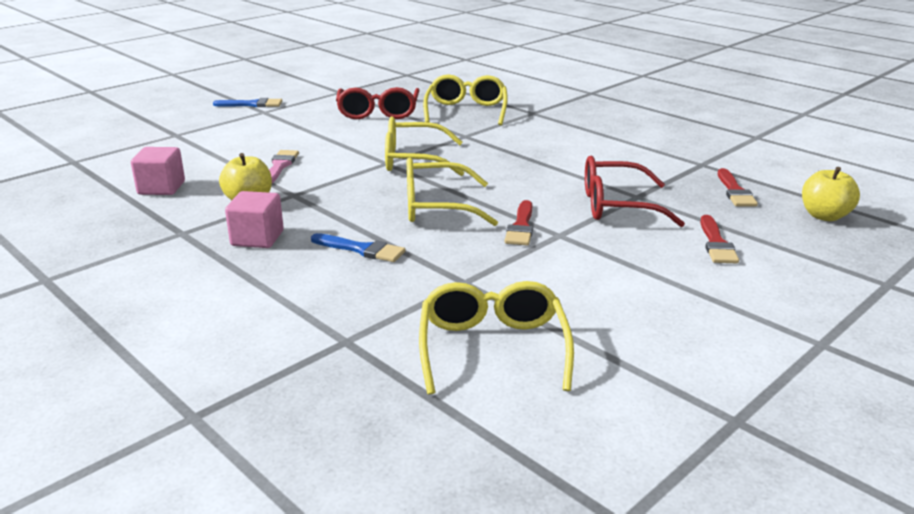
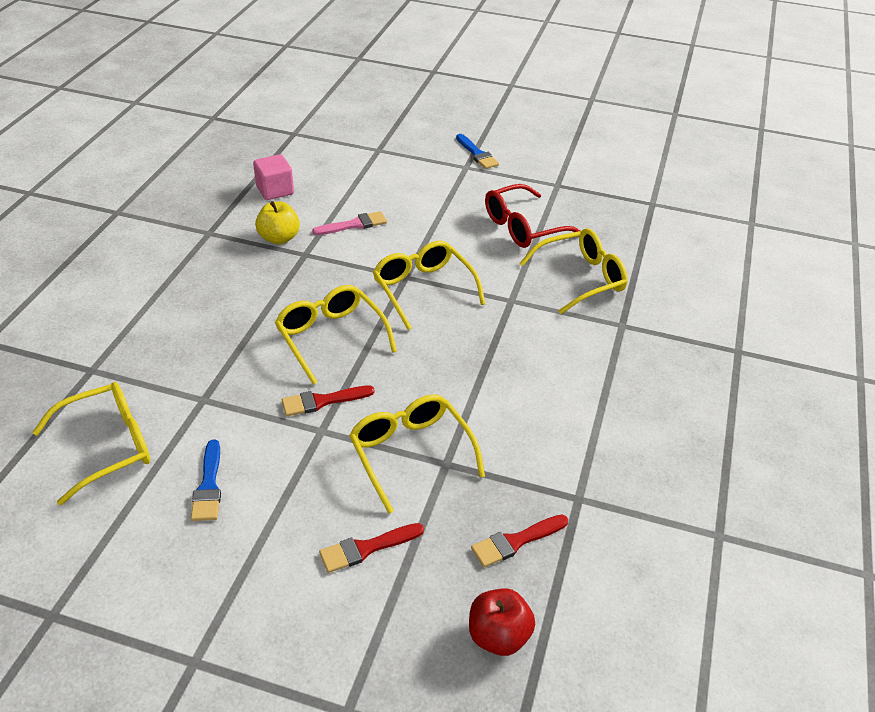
camera: 60 degrees right, 15 degrees up
(257, 238) = (219, 269): pink cube -> none
(361, 249) = (228, 326): blue brush -> blue brush (208, 486)
(616, 206) = (410, 453): red glasses -> yellow glasses
(824, 216) = (498, 636): yellow apple -> red apple

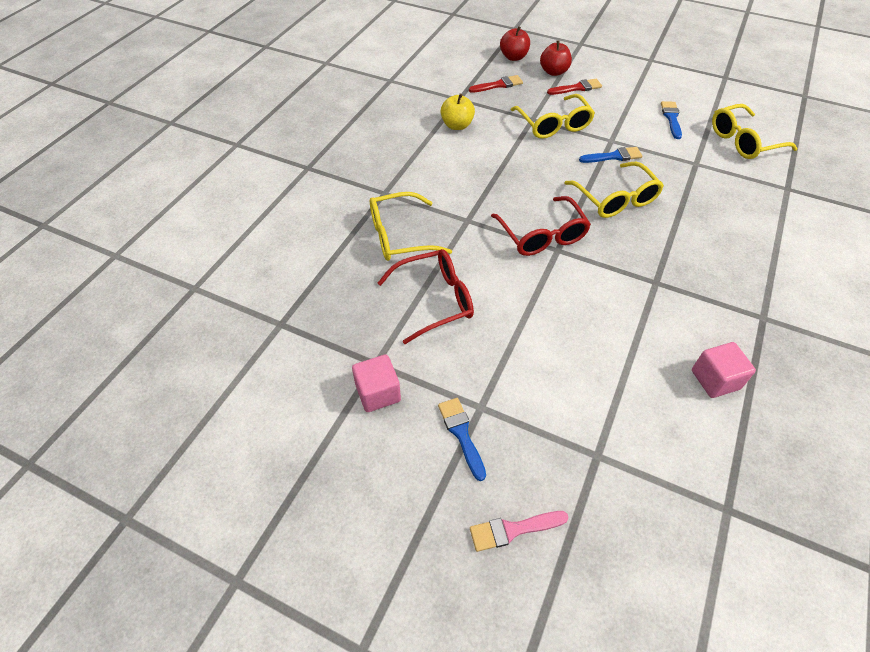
camera: 170 degrees left, 10 degrees up
(279, 238) = (687, 304): yellow apple -> yellow apple (457, 125)
(323, 401) = (613, 156): red brush -> blue brush
(354, 225) = (613, 317): pink brush -> pink brush (513, 530)
(411, 593) = (553, 72): none -> red apple
(423, 289) = (542, 236): yellow glasses -> red glasses
(547, 170) = (378, 393): none -> pink cube

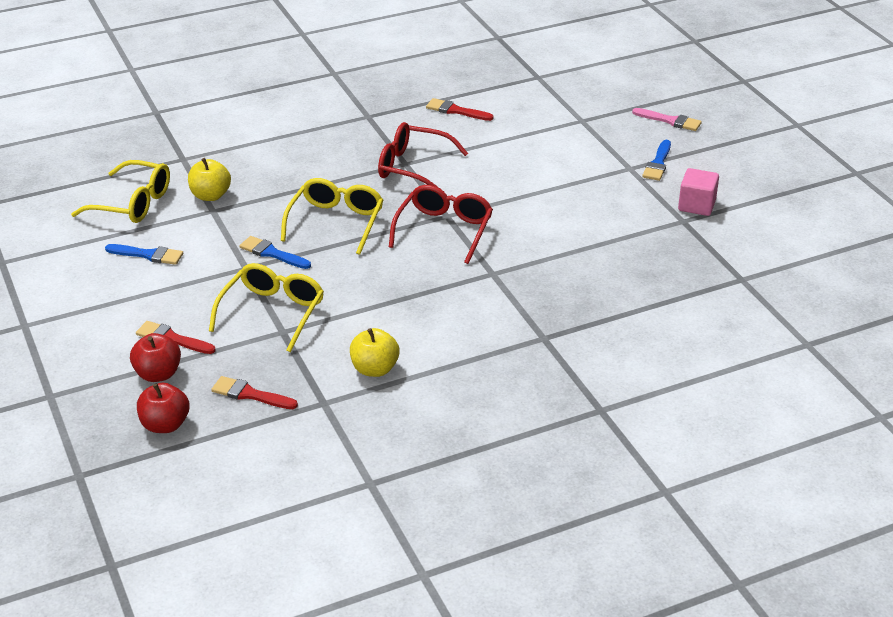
camera: 140 degrees left, 15 degrees down
(399, 236) = (572, 292): yellow glasses -> none
(435, 300) = (593, 233): red glasses -> red glasses (412, 167)
(671, 118) = (148, 255): blue brush -> blue brush turned 120 degrees counterclockwise
(715, 380) = (456, 111): pink cube -> red brush
(717, 172) = (210, 195): none -> yellow apple

